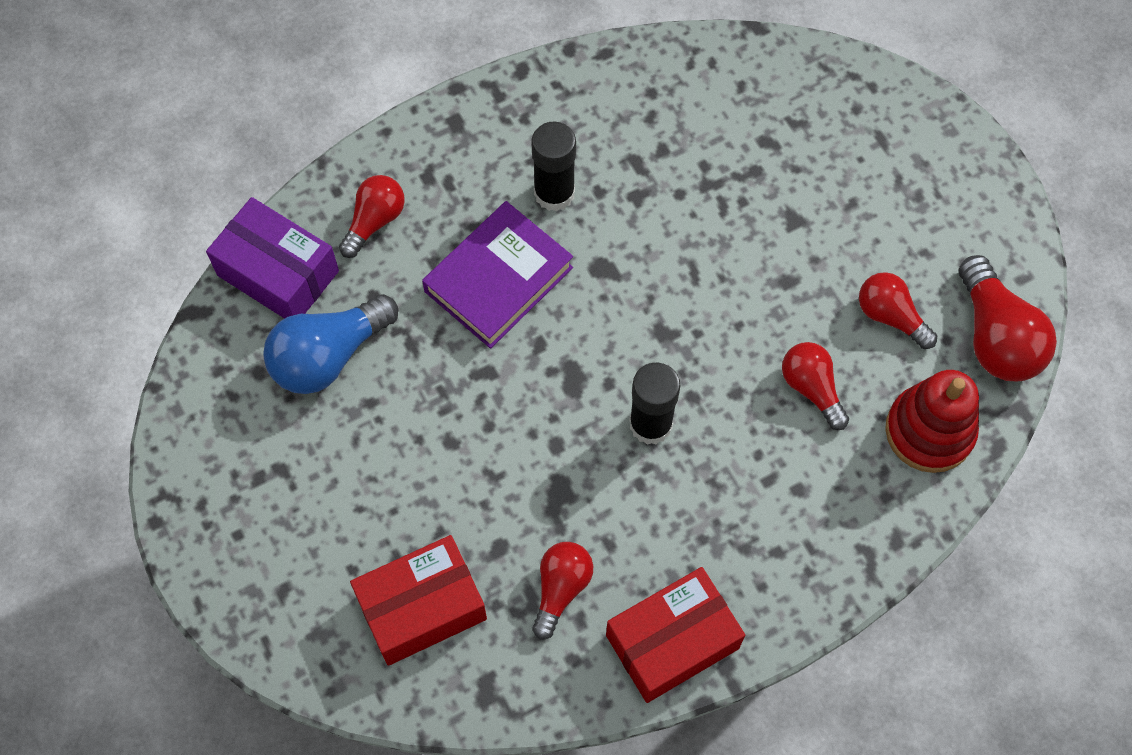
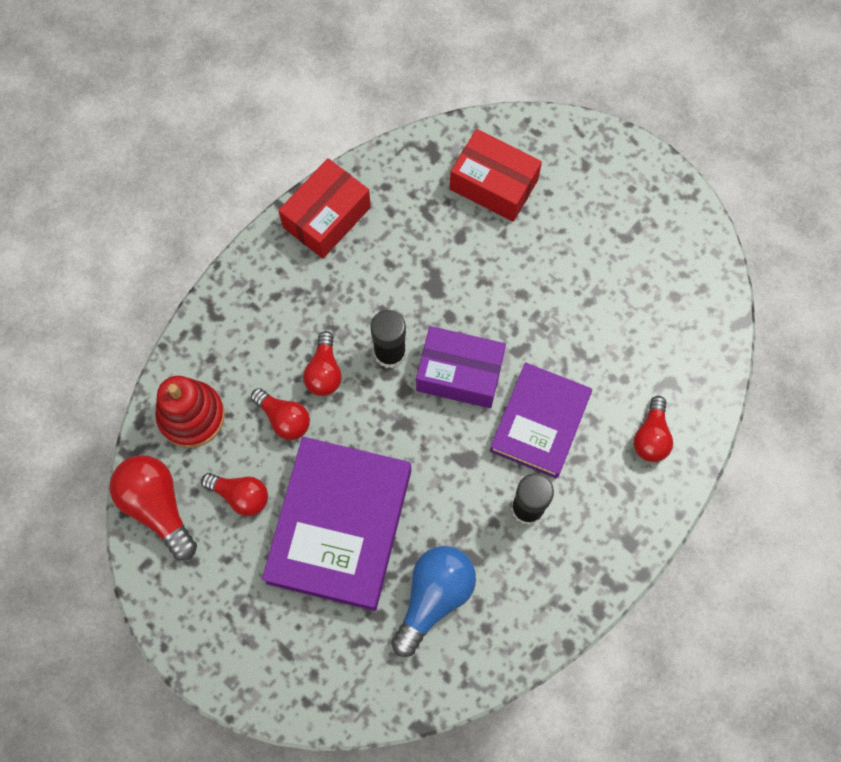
camera: 160 degrees right, 5 degrees up
(278, 273) = (700, 371): purple box -> purple box (459, 374)
(328, 356) = (633, 323): blue light bulb -> blue light bulb (434, 597)
(422, 607) = (493, 184): red box -> red box turned 75 degrees clockwise
(561, 588) = (410, 225): red light bulb -> red light bulb (324, 372)
(780, 245) = (339, 526): none -> purple book

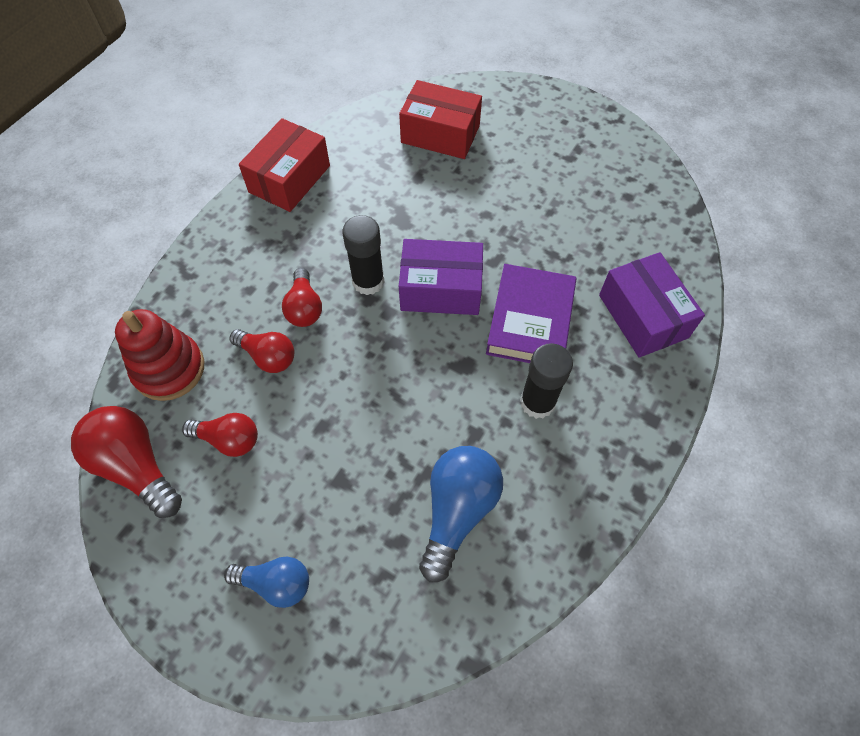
camera: 10 degrees left, 10 degrees down
(269, 632) = (276, 583): none -> blue light bulb
(339, 526) = (341, 453): purple book -> none
(651, 437) = (643, 316): red light bulb -> purple box

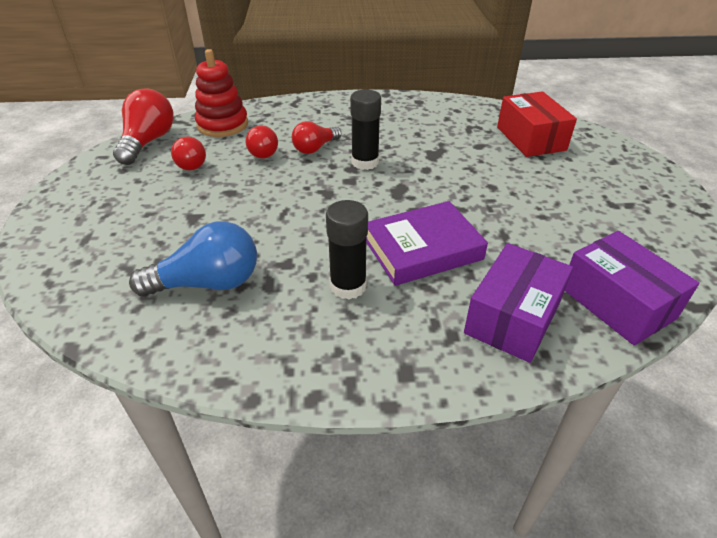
camera: 55 degrees right, 20 degrees down
(276, 583) = (96, 223): blue light bulb -> none
(289, 179) = (406, 104): red box -> none
(441, 289) = (397, 194): purple box -> purple box (617, 303)

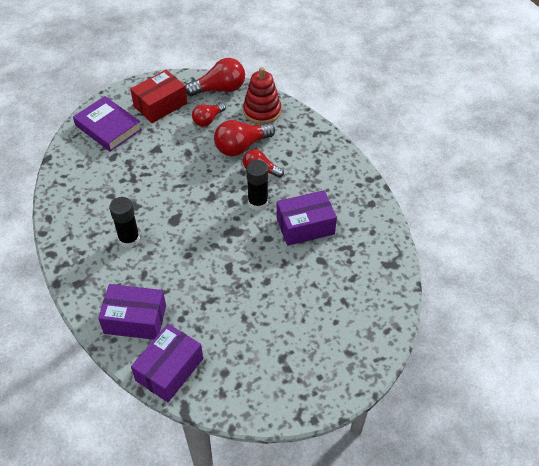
camera: 65 degrees right, 10 degrees up
(208, 283) = (107, 182): blue light bulb -> none
(264, 151) = (241, 147): red light bulb -> red light bulb, size x1.57
(423, 249) = (177, 262): purple book -> purple book (108, 127)
(424, 142) = (305, 226): none -> purple box
(530, 138) = (353, 291): red box -> red box (160, 105)

